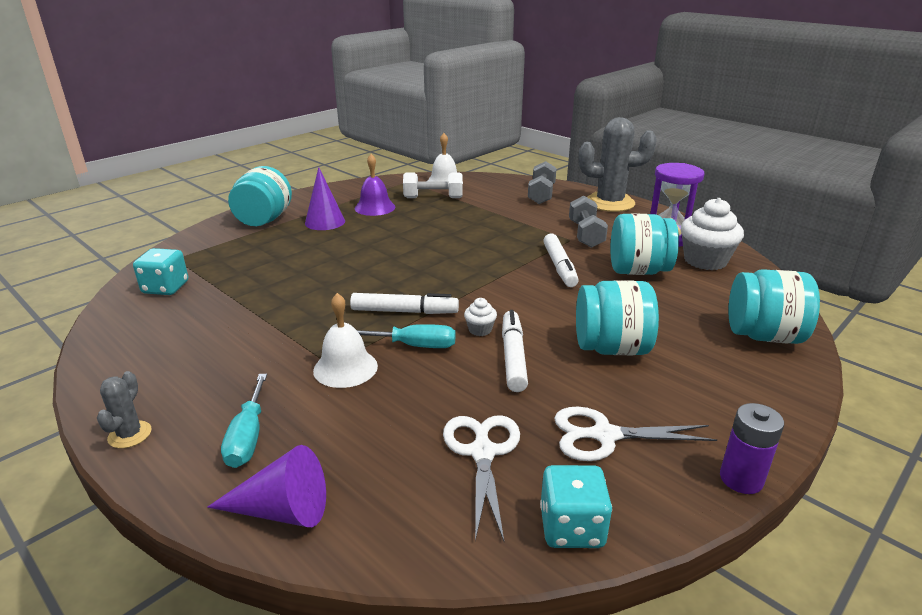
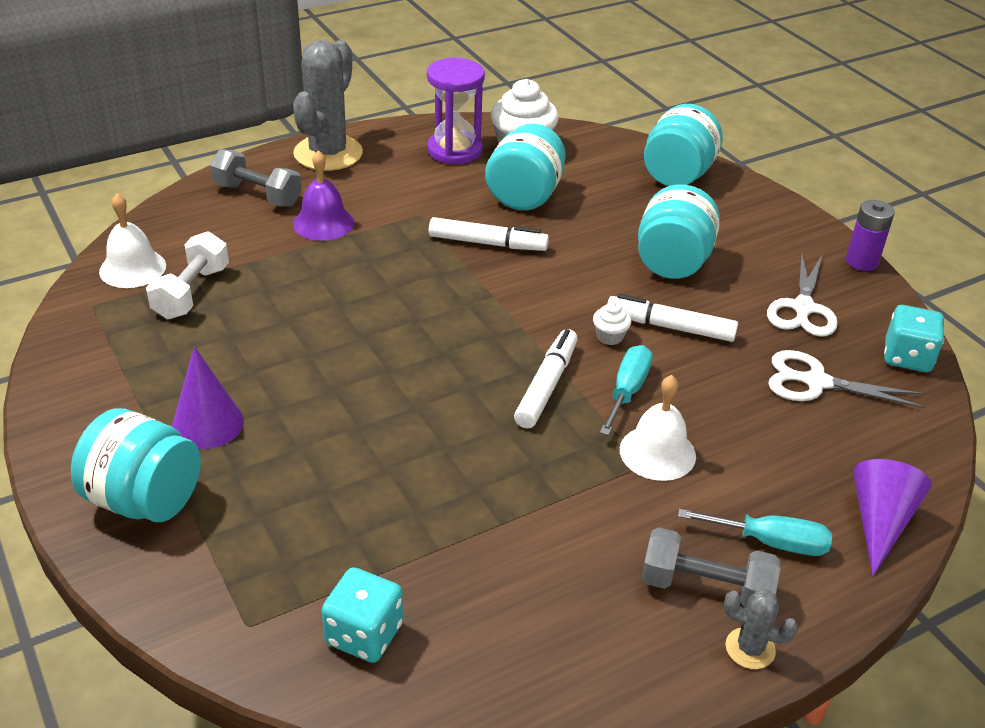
camera: 75 degrees left, 10 degrees up
(375, 207) = (185, 359): purple bell -> purple bell (323, 223)
(586, 234) = (412, 200): grey dumbbell -> grey dumbbell (705, 588)

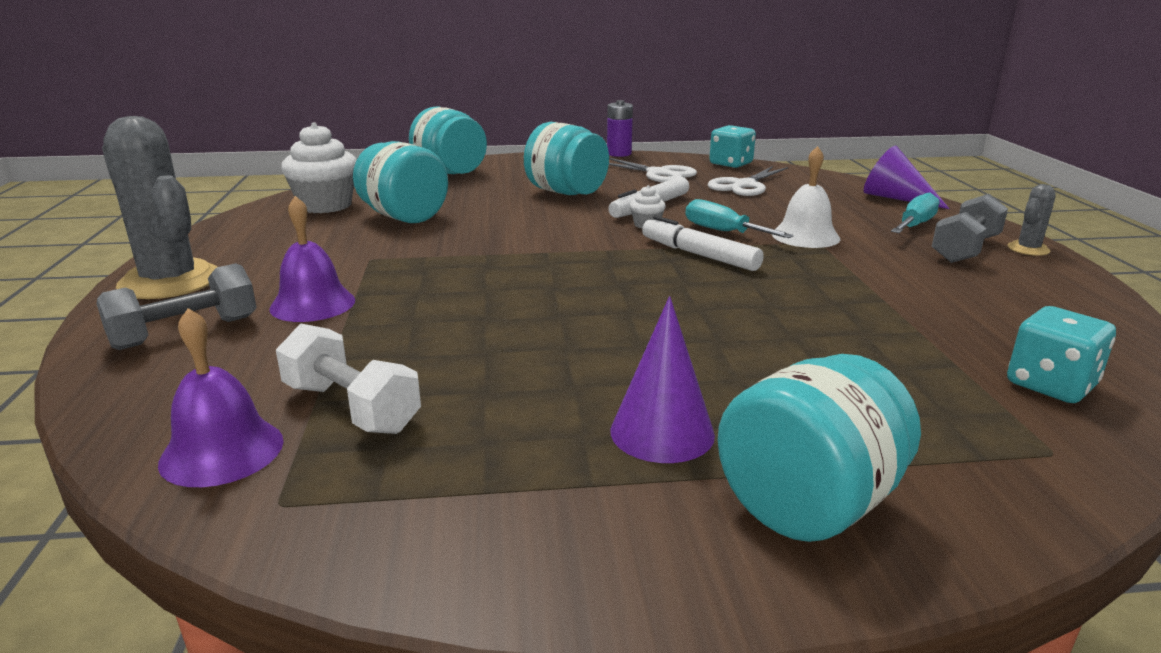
camera: 65 degrees left, 15 degrees down
(132, 268) = (222, 451): white bell -> purple bell
(454, 150) = (279, 228): purple hourglass -> none
(487, 243) = (459, 241): white marker -> none

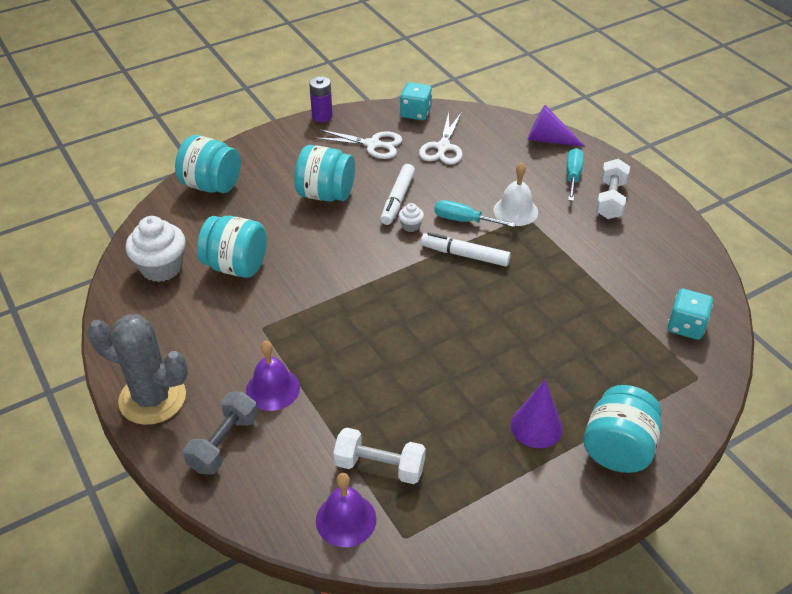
camera: 25 degrees left, 20 degrees up
(965, 249) = (610, 200): grey dumbbell -> white dumbbell
(1028, 249) = (643, 189): grey cactus -> none

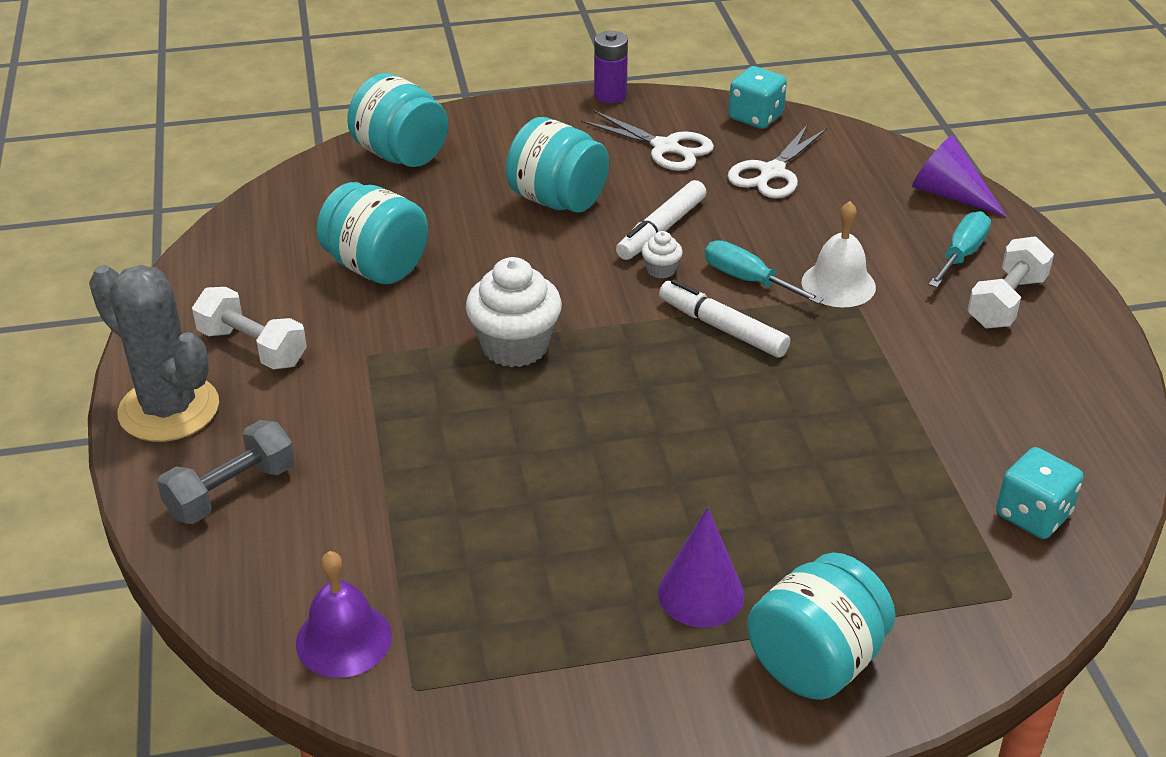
camera: 20 degrees right, 5 degrees down
(161, 268) = (273, 246): white cupcake -> white cupcake (515, 346)
(272, 389) = (337, 439): purple bell -> none
(379, 466) = (431, 583): white dumbbell -> white dumbbell (252, 347)

